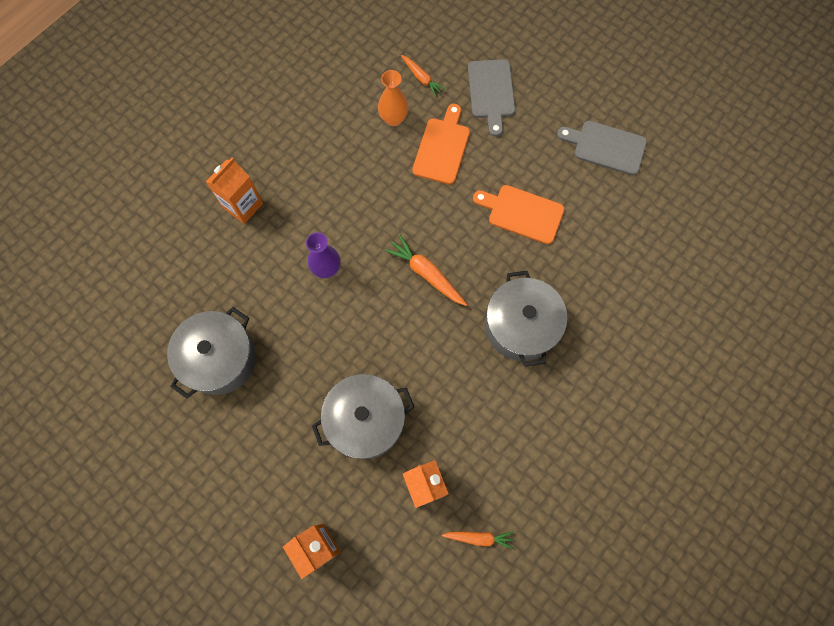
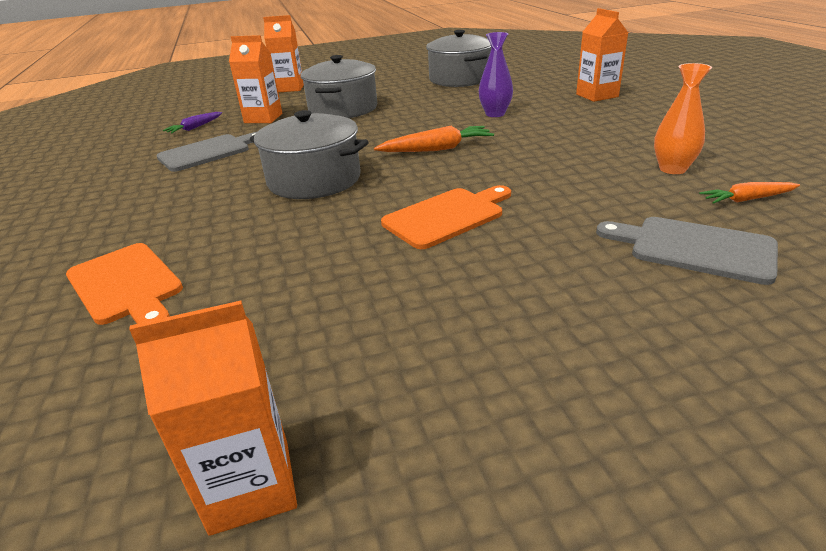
camera: 125 degrees right, 40 degrees down
(442, 148) = (602, 188): orange cutting board -> orange cutting board (126, 285)
(479, 538) = (195, 128): orange carrot -> purple carrot
(606, 147) = (492, 334): grey cutting board -> grey cutting board (208, 152)
(719, 180) = (250, 486): none -> orange carton

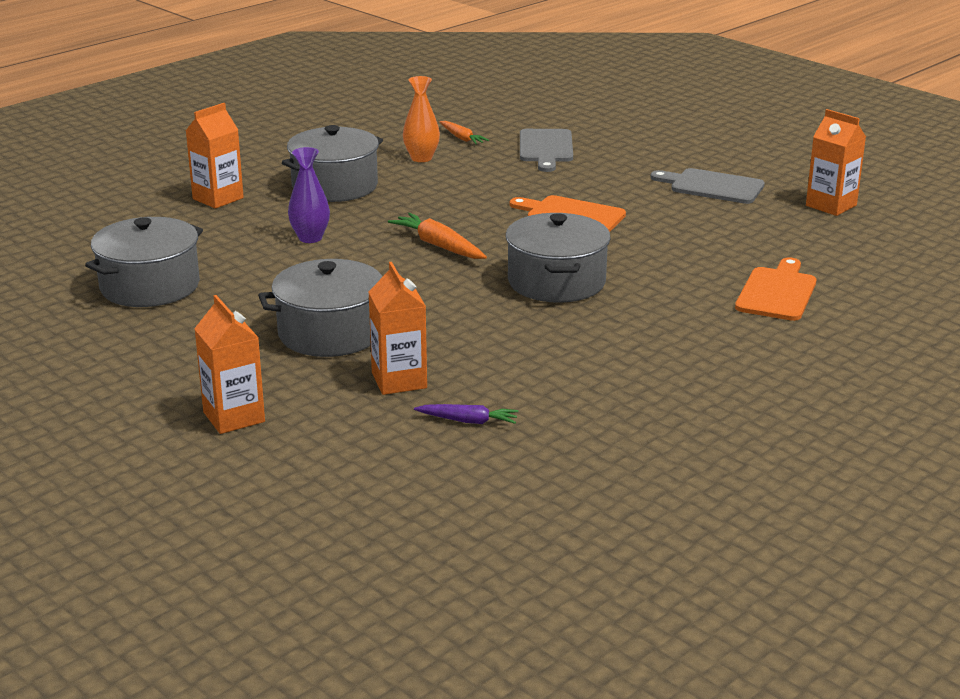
camera: 120 degrees left, 5 degrees down
(208, 152) = (539, 369): grey cutting board -> grey cutting board (712, 186)
(603, 128) = (335, 186): none -> grey pot

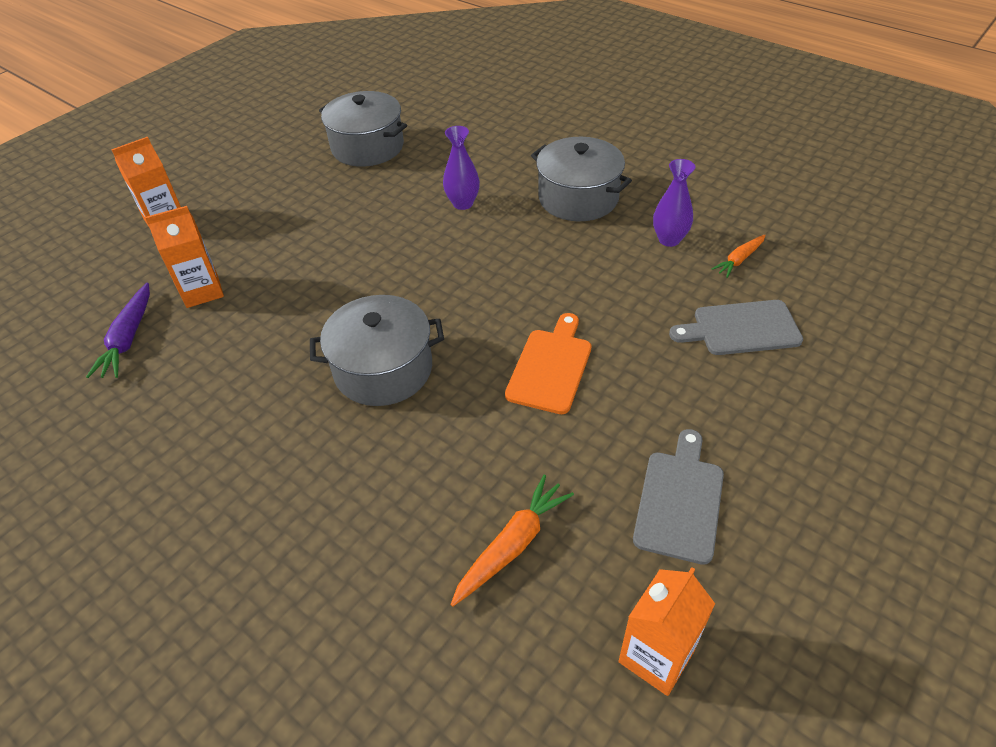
camera: 85 degrees right, 20 degrees up
(218, 198) = (533, 144): orange carton -> none
(330, 333) = (286, 243): grey pot -> none
(421, 158) = (669, 239): orange vase -> purple vase
(439, 246) = (457, 279): orange carrot -> orange carrot (512, 545)
(468, 421) = (128, 338): purple carrot -> purple carrot, size x1.55
(777, 292) = (362, 574): orange cutting board -> none

